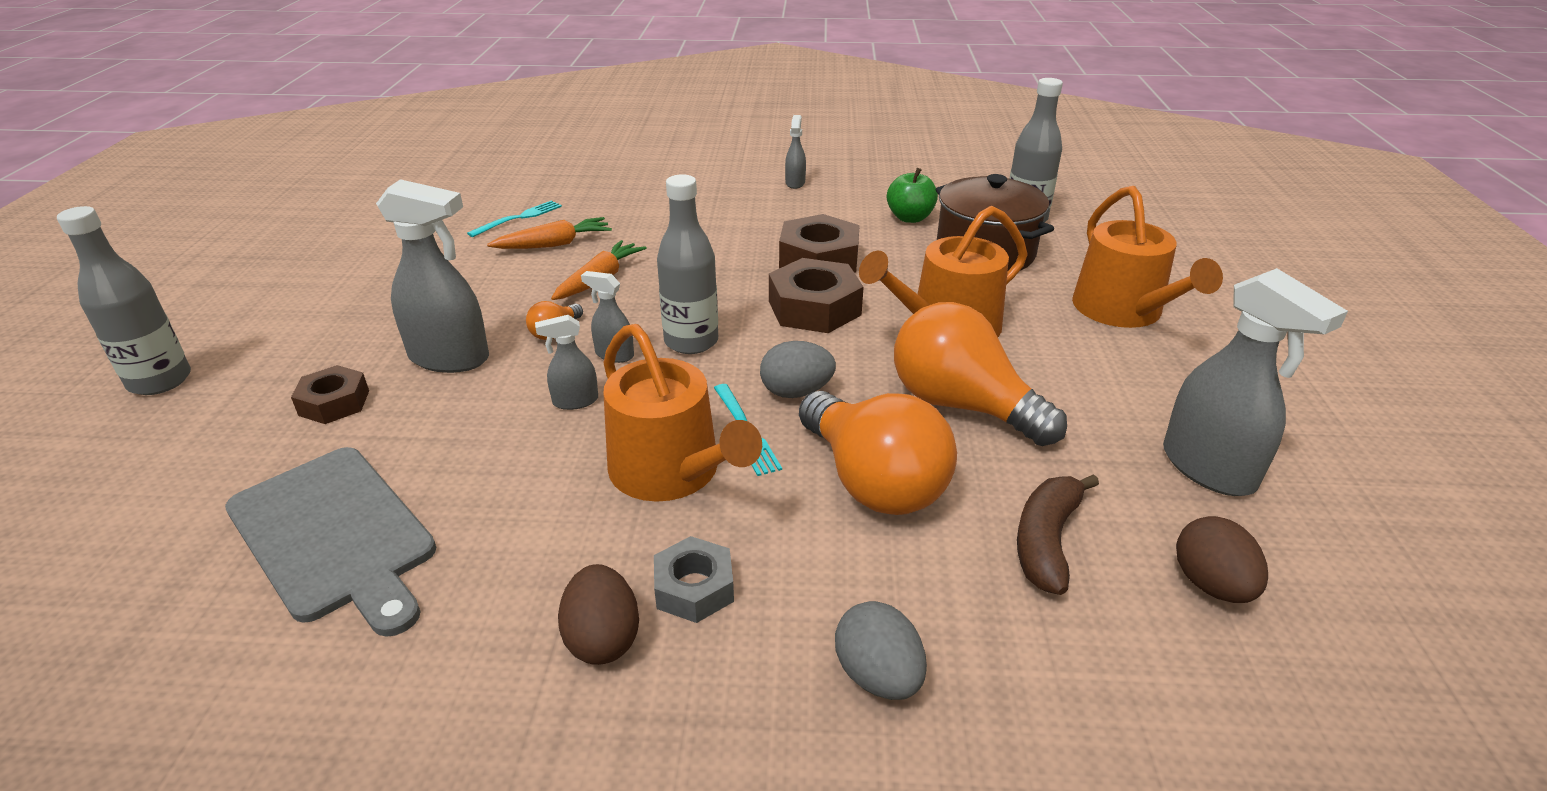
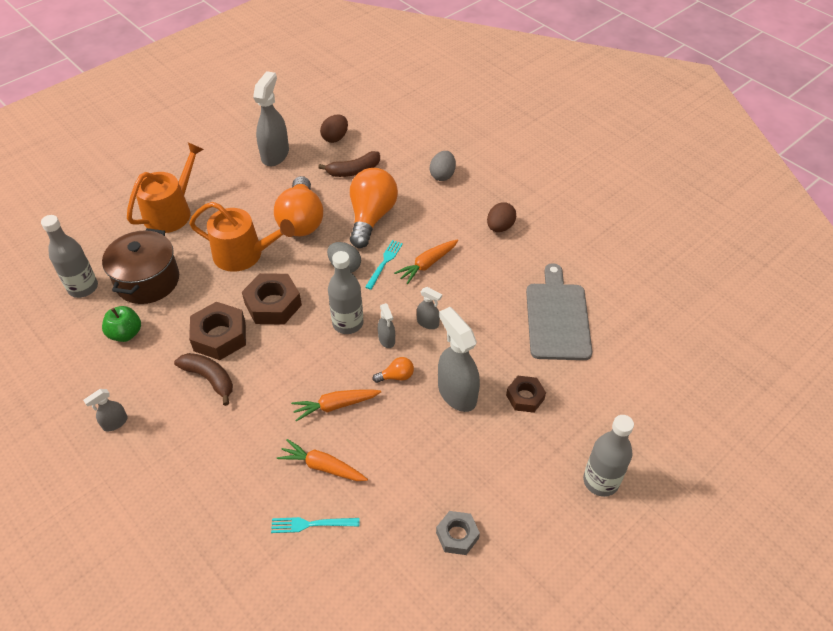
camera: 135 degrees left, 15 degrees up
(672, 472) = (427, 264): orange watering can -> orange carrot
(694, 588) = (462, 223): grey nut -> grey nut (457, 535)
(767, 234) = (209, 378): none -> brown banana

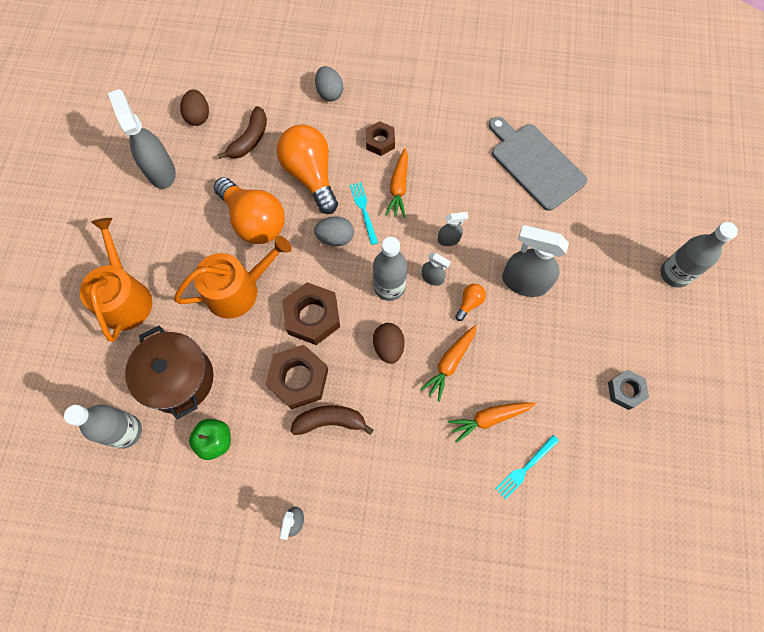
camera: 40 degrees left, 20 degrees up
(500, 227) = (421, 112): brown egg -> brown egg (388, 347)
(525, 397) = (572, 248): brown nut -> brown nut (380, 141)

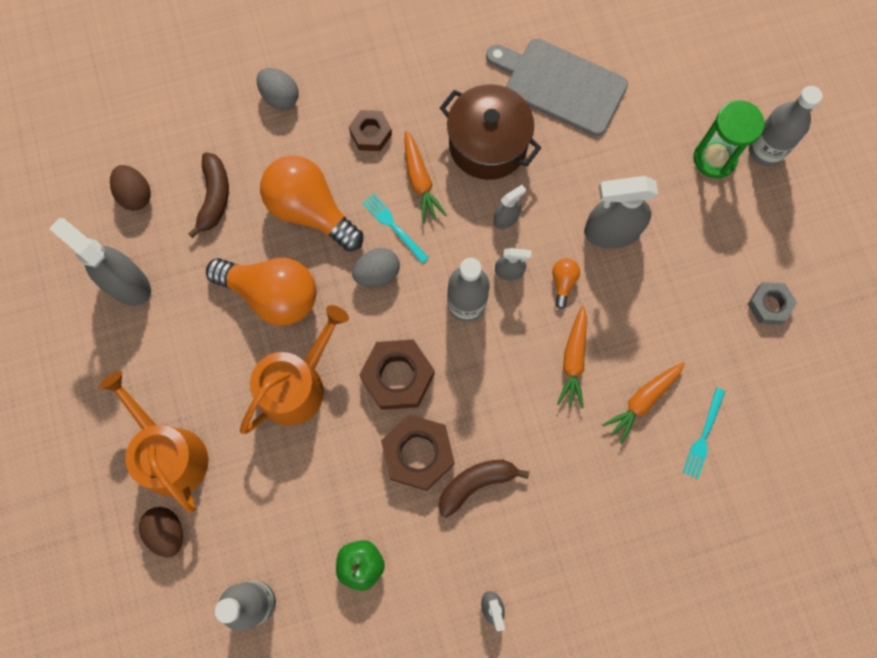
camera: 25 degrees left, 5 degrees up
(179, 379) = (284, 516): brown pot -> brown pot (488, 144)
(388, 347) = (498, 372): brown egg -> brown egg (167, 532)
(630, 263) = (714, 158): none -> green hourglass

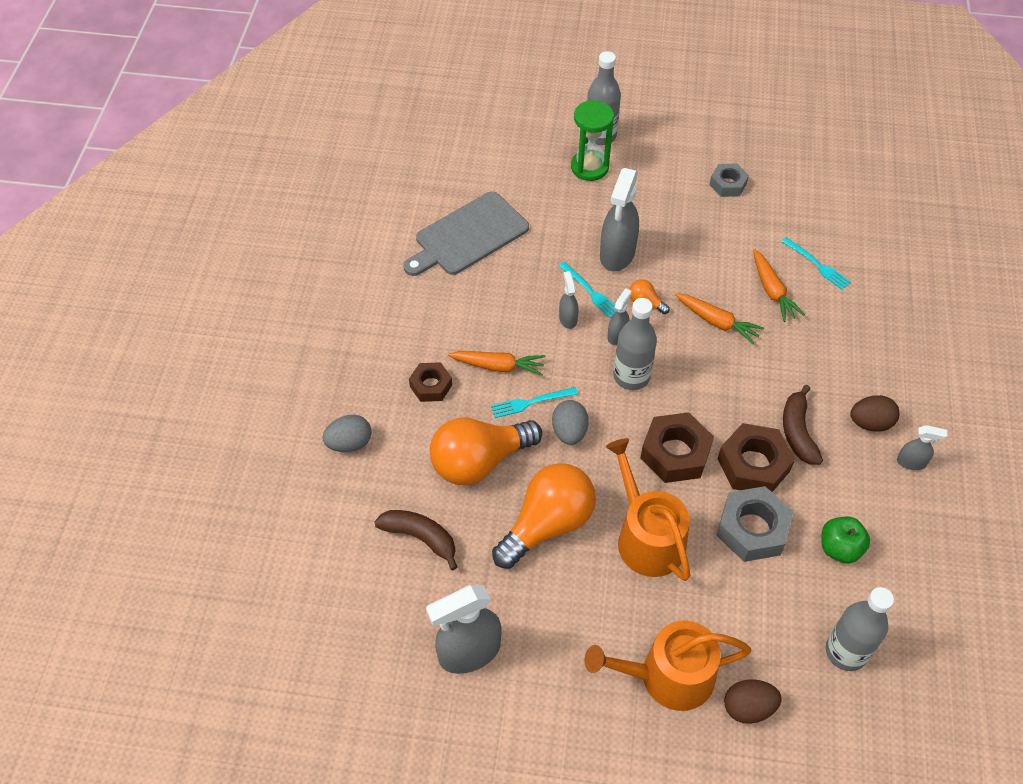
camera: 65 degrees left, 20 degrees down
(135, 194) = (377, 609): brown egg -> brown egg (870, 423)
(346, 476) = (752, 529): none -> grey nut
(488, 144) = (492, 305): brown pot -> none
(550, 225) = (590, 291): none -> turquoise fork

